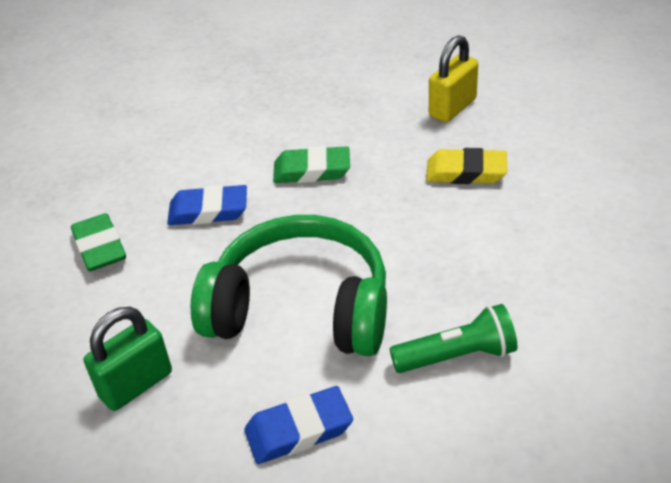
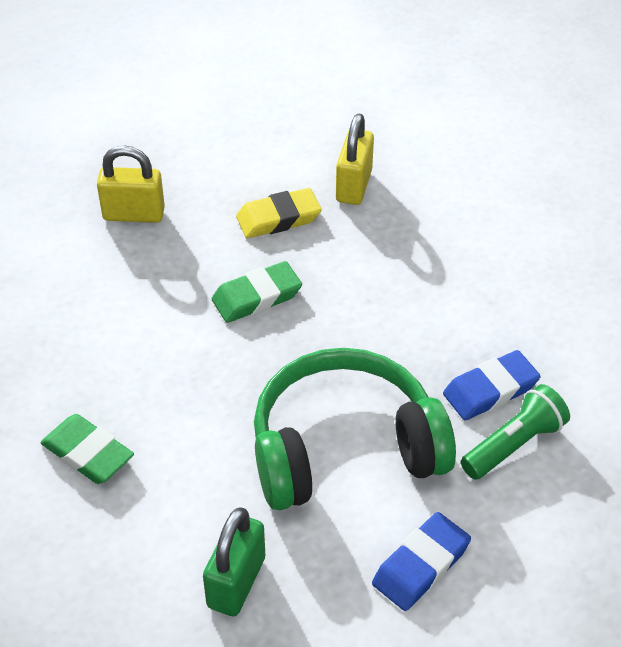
camera: 30 degrees left, 5 degrees up
(208, 211) = (178, 375): blue eraser -> blue eraser (490, 390)
(260, 88) = (134, 214): none -> yellow padlock
(466, 172) = (410, 255): yellow eraser -> yellow eraser (278, 218)

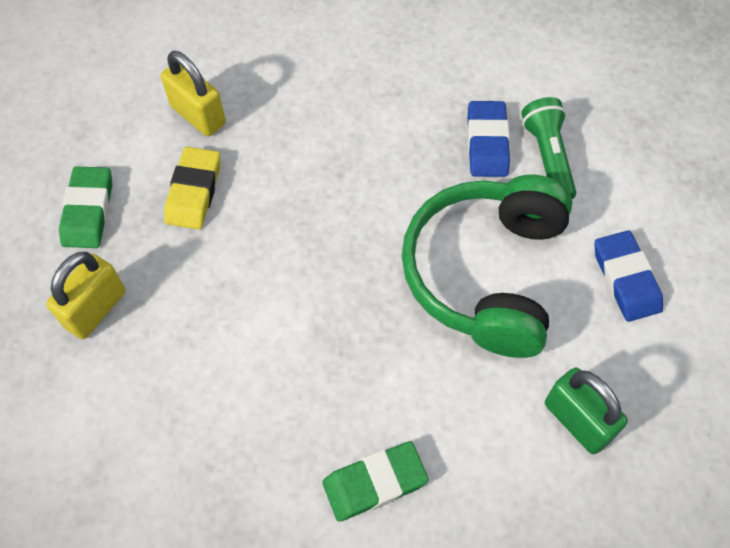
camera: 60 degrees left, 15 degrees up
(257, 297) = (278, 256): green eraser -> green eraser (88, 211)

